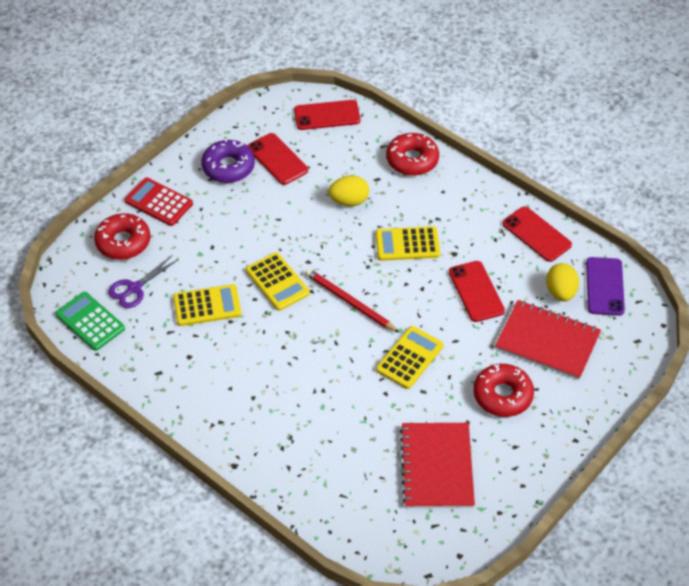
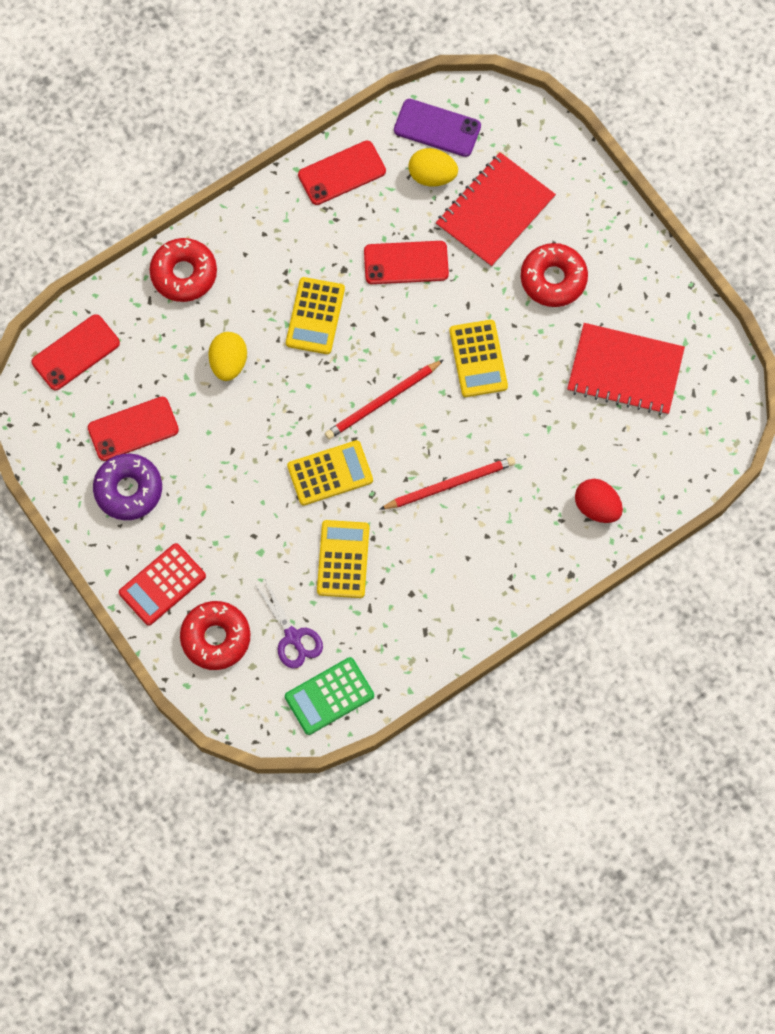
camera: 75 degrees left, 20 degrees up
(291, 362) = (450, 484): none -> red pencil
(301, 472) = (597, 507): none -> red egg
(327, 115) = (76, 352): red phone -> red phone turned 45 degrees clockwise
(409, 358) = (478, 359): yellow calculator -> yellow calculator turned 150 degrees counterclockwise

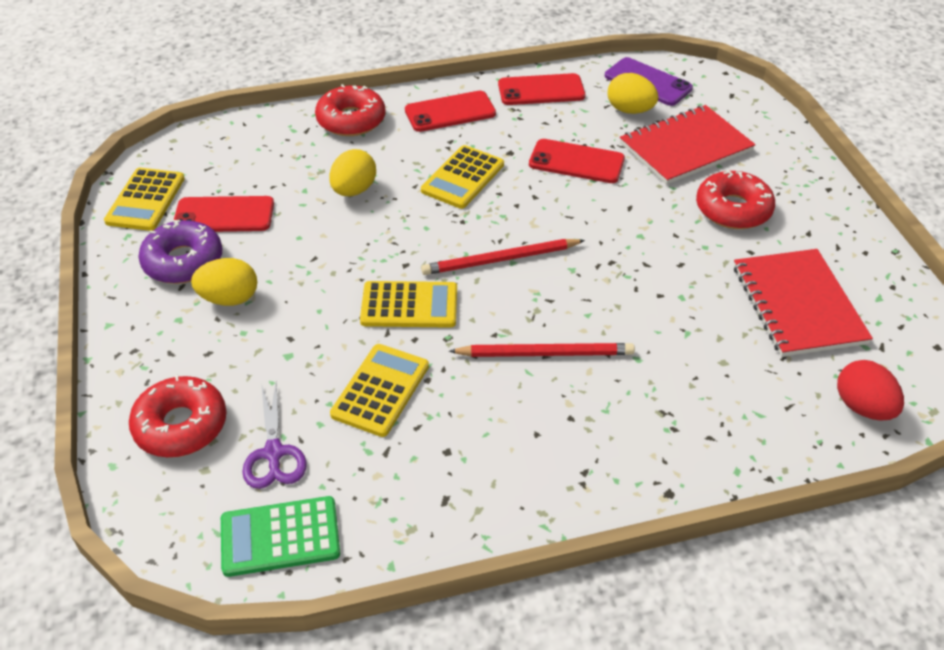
camera: 20 degrees right, 25 degrees down
(76, 352) = (211, 148): red phone -> red phone (450, 112)
(162, 584) = (158, 354): red calculator -> none
(187, 514) = (229, 299): none -> yellow egg
(478, 359) = (624, 252): yellow calculator -> yellow calculator (145, 200)
(597, 507) = (727, 428): red egg -> red egg (862, 407)
(625, 371) = (798, 304): red notebook -> red notebook turned 45 degrees clockwise

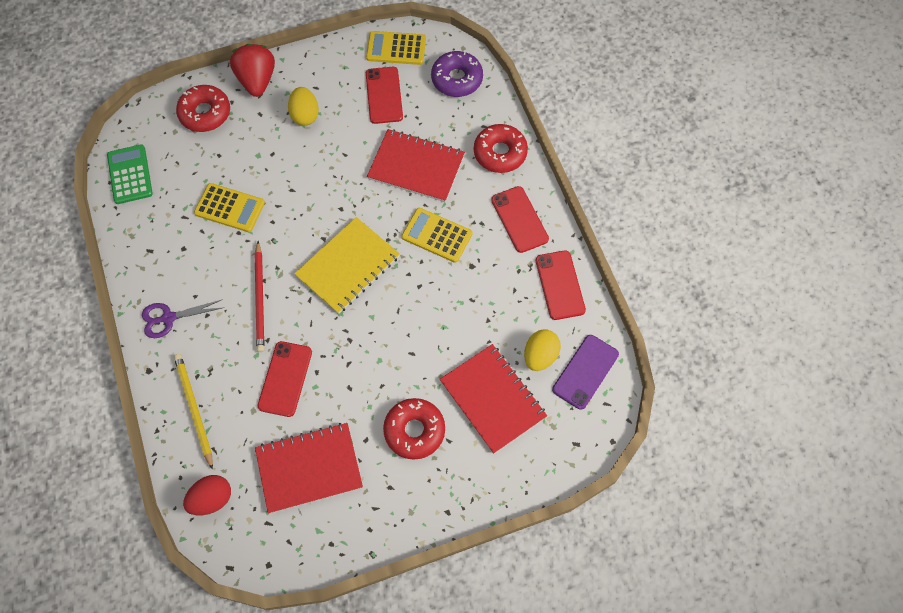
camera: 85 degrees right, 20 degrees up
(138, 356) = (257, 80): none -> red strawberry
(183, 261) = (338, 83): purple donut -> purple donut (457, 79)
(274, 453) = (184, 161): purple scissors -> purple scissors (168, 318)
(354, 190) = (416, 167): yellow egg -> red notebook
(409, 305) = (302, 215): yellow calculator -> none
(500, 260) = (348, 266): red pencil -> yellow notebook
(576, 162) = (464, 314): red phone -> red phone (285, 379)
(728, 430) = (194, 409): none -> yellow pencil

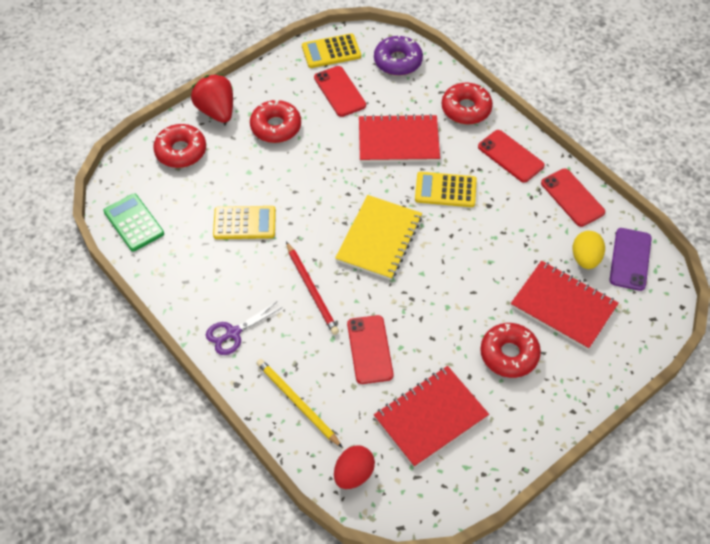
camera: 20 degrees left, 10 degrees down
(305, 115) = (276, 127): yellow egg -> red donut

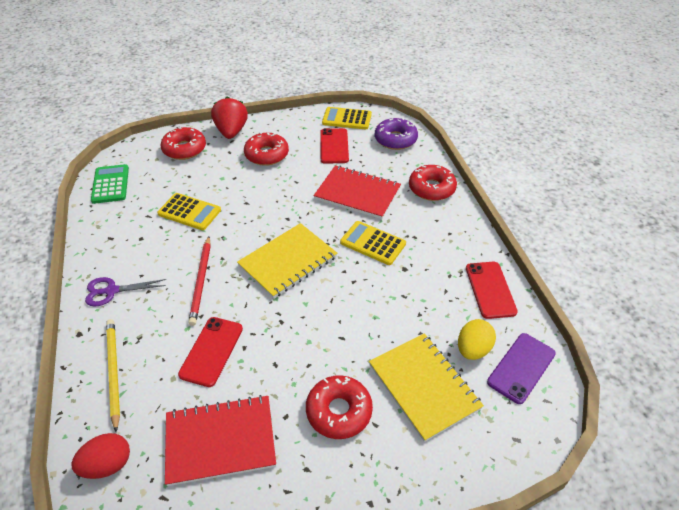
camera: 25 degrees right, 10 degrees down
(510, 156) = (449, 236): red phone -> none
(563, 306) = (424, 386): red notebook -> yellow notebook

